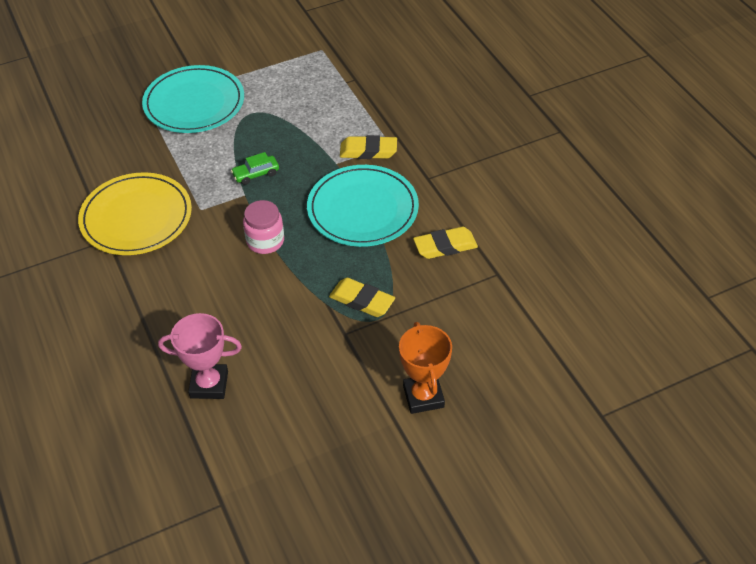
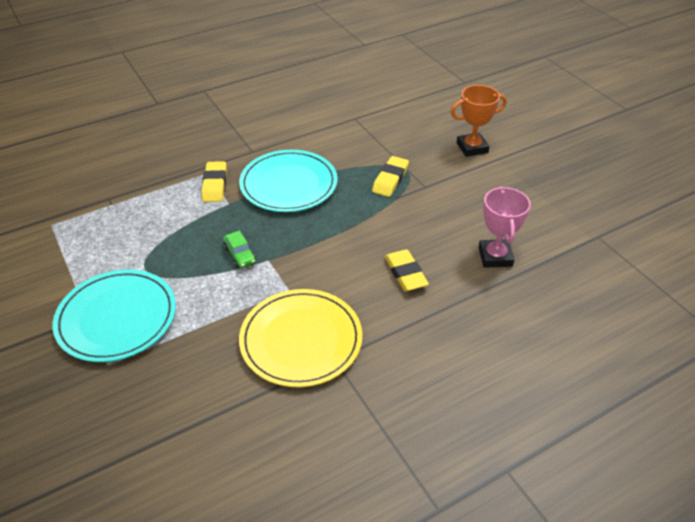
camera: 95 degrees left, 5 degrees down
(265, 241) = (329, 239): pink jar -> none
(445, 246) = (328, 141): yellow eraser -> yellow eraser (405, 273)

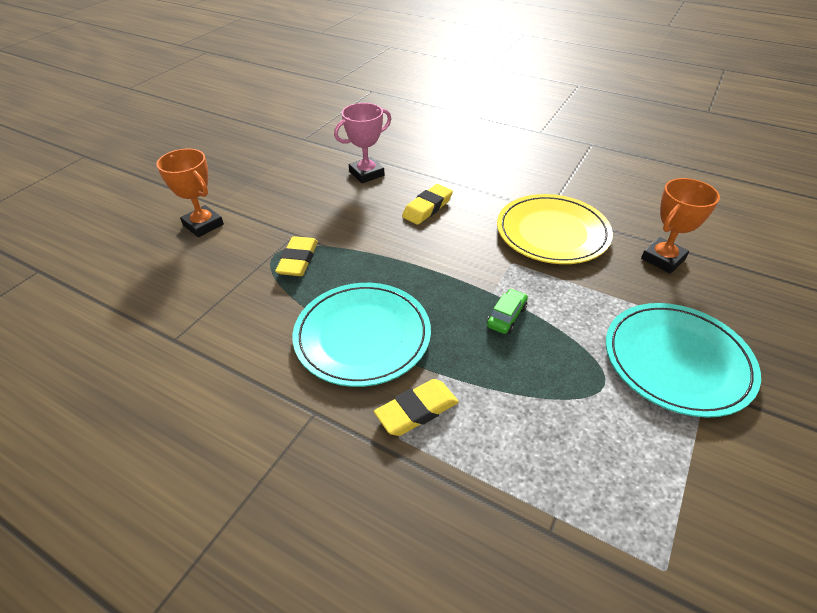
camera: 120 degrees left, 0 degrees up
(198, 397) = (663, 259): none -> orange trophy
(390, 179) = (298, 260): yellow eraser -> yellow eraser turned 75 degrees counterclockwise

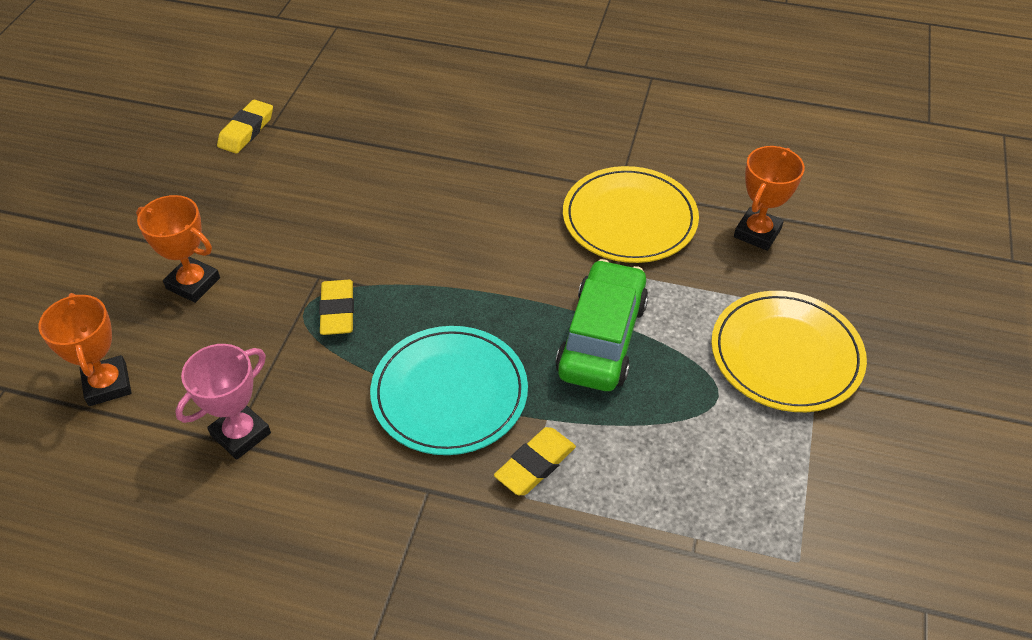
camera: 15 degrees left, 5 degrees up
(108, 281) = (107, 384): none -> orange trophy
(366, 174) = (378, 169): pink trophy -> pink trophy (240, 434)
(427, 208) = (472, 209): yellow eraser -> yellow eraser (246, 131)
(506, 316) = (601, 338): green car -> green car, size x2.35
(677, 361) = (786, 355): turquoise plate -> yellow plate

